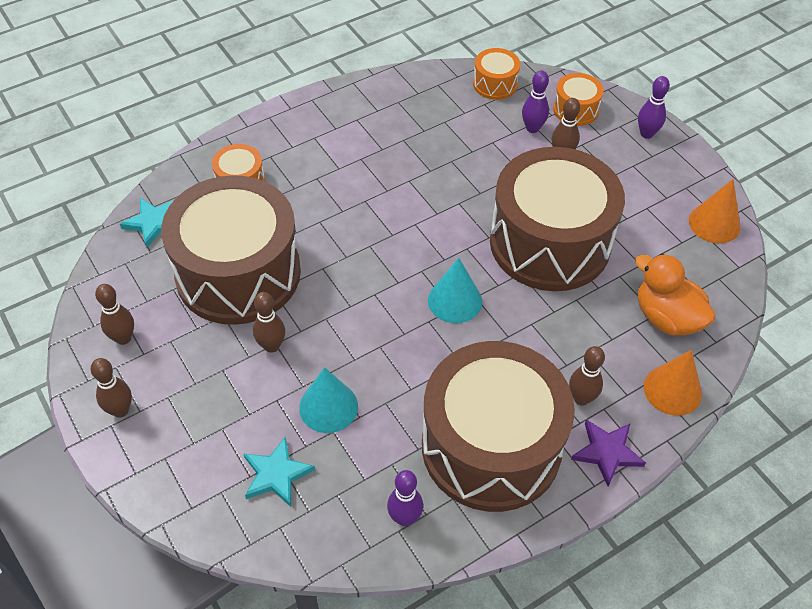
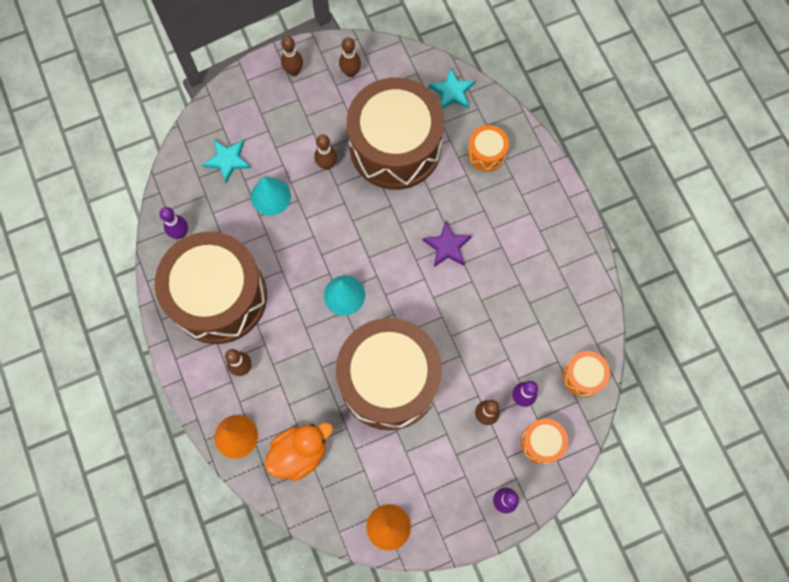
camera: 100 degrees right, 20 degrees up
(607, 452) = (197, 374): purple star -> purple star (447, 246)

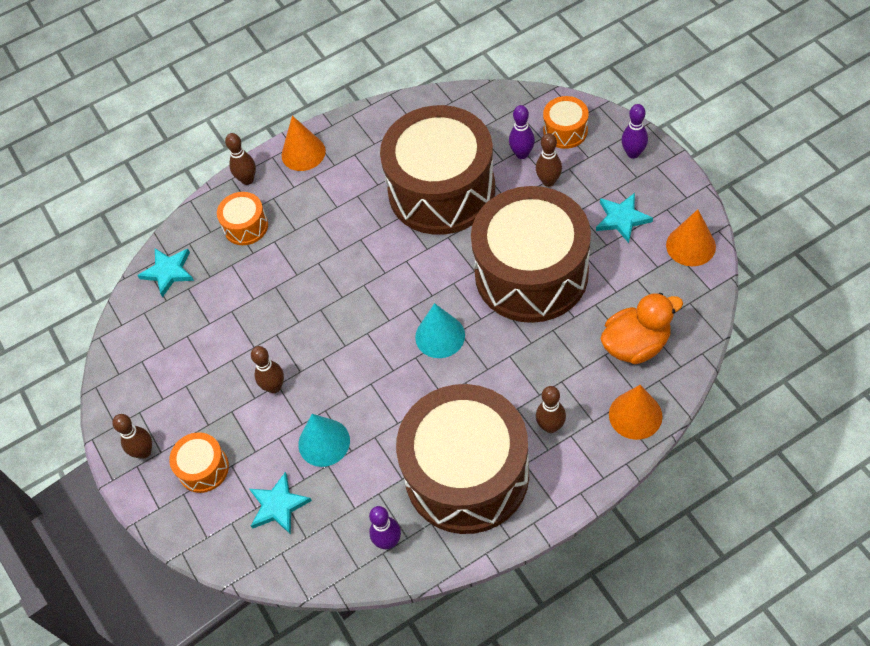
camera: 90 degrees left, 15 degrees down
(300, 453) = (636, 344): orange duck -> orange duck turned 105 degrees clockwise
(350, 72) = (144, 385): brown bowling pin -> brown bowling pin (247, 180)
(395, 147) = (244, 318): brown drum -> brown drum (441, 190)
(430, 472) = (622, 219): none -> turquoise star
(447, 246) = (364, 245): purple star -> none
(558, 206) = (303, 153): none -> orange cone
(583, 376) = (488, 108): orange drum -> orange drum (203, 468)

